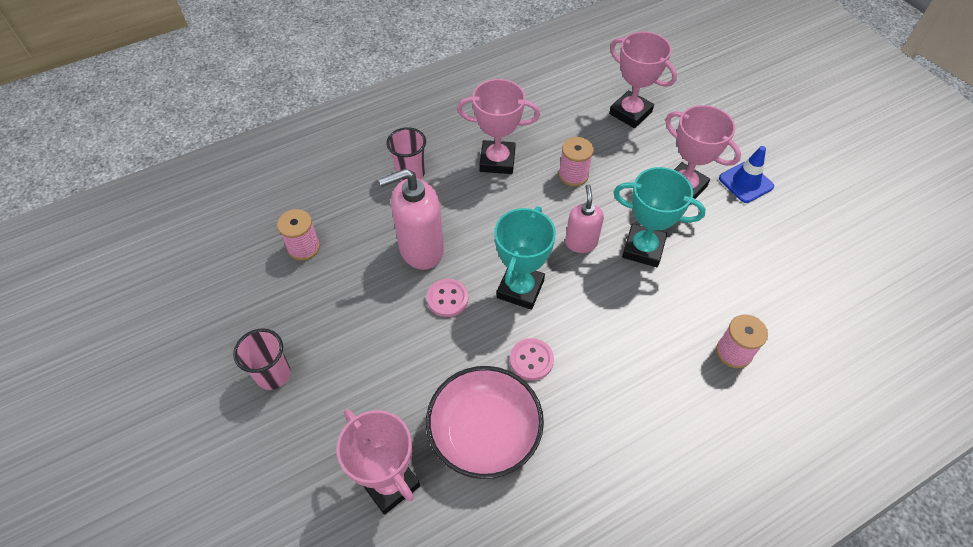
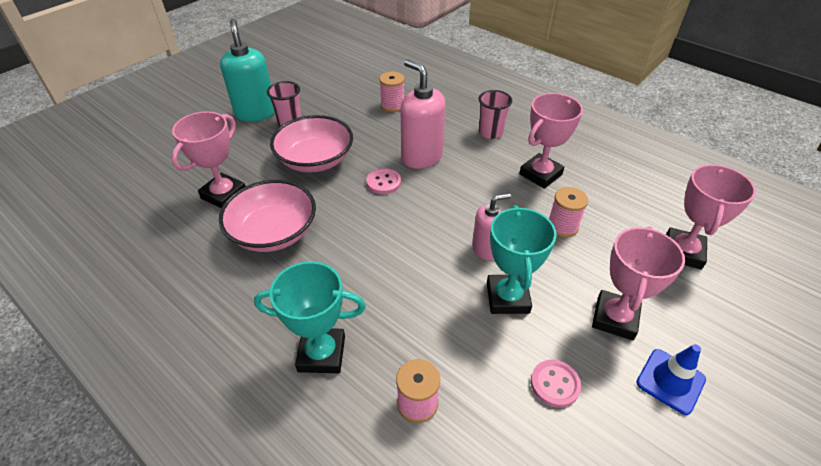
camera: 70 degrees right, 10 degrees down
(221, 416) = (255, 113): none -> turquoise soap dispenser
(371, 360) = (315, 160): none -> pink bowl
(497, 161) = (540, 174): pink trophy -> pink trophy turned 60 degrees clockwise
(520, 289) = (413, 221): turquoise trophy -> turquoise trophy (321, 354)
(531, 360) = (347, 244): pink button -> pink button (555, 384)

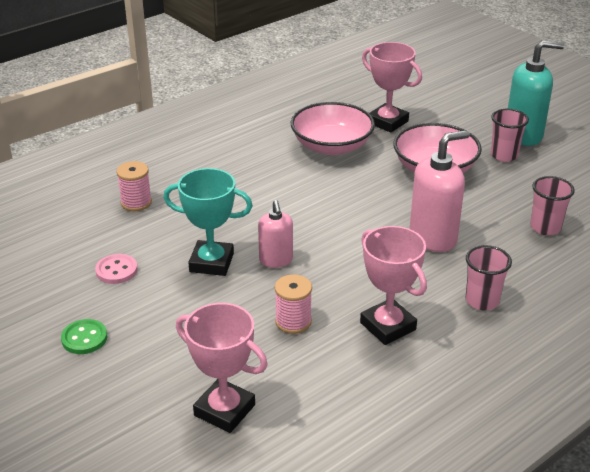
camera: 100 degrees right, 10 degrees down
(321, 354) = (196, 165): turquoise trophy -> none
(383, 182) = (391, 208): pink button -> none
(392, 105) = (545, 227): pink spool -> pink cup
(614, 318) = (161, 324): pink trophy -> none
(670, 381) = (84, 338): blue traffic cone -> green button

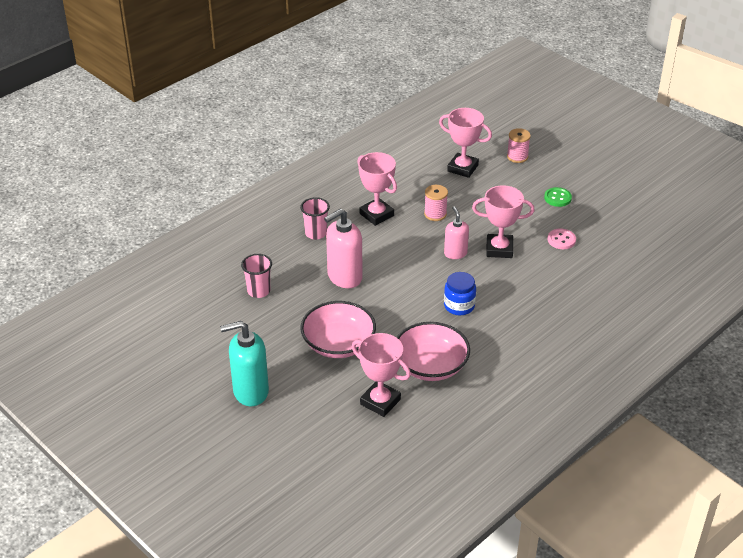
camera: 175 degrees right, 5 degrees up
(136, 202) = (576, 295): pink spool -> pink spool (517, 157)
(211, 262) = (499, 249): turquoise trophy -> pink trophy
(287, 198) = (459, 306): none -> blue jar
(504, 155) = (275, 364): pink cup -> none

